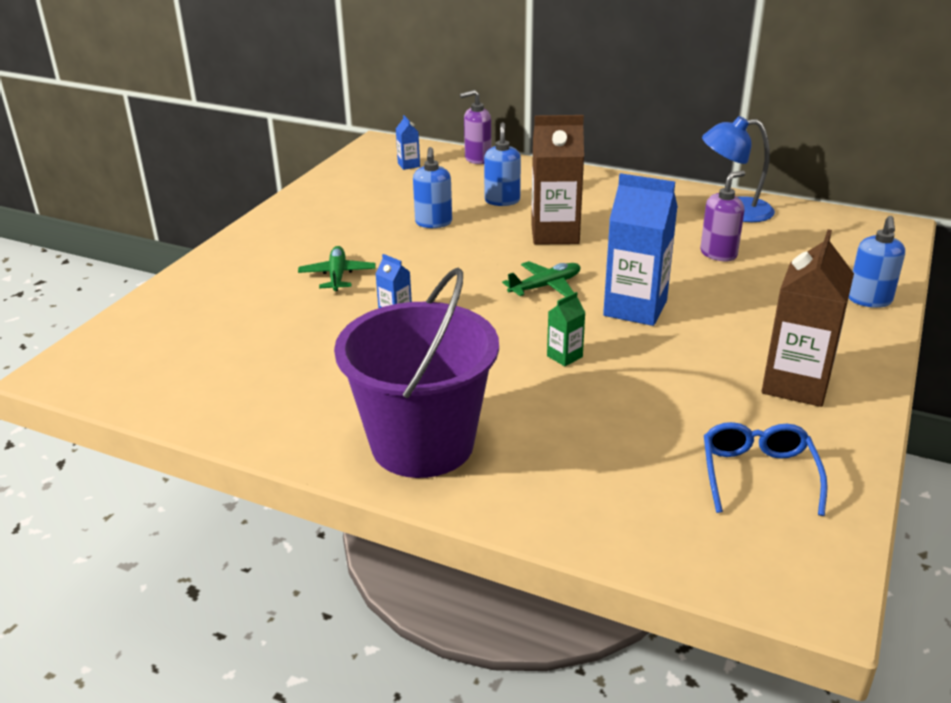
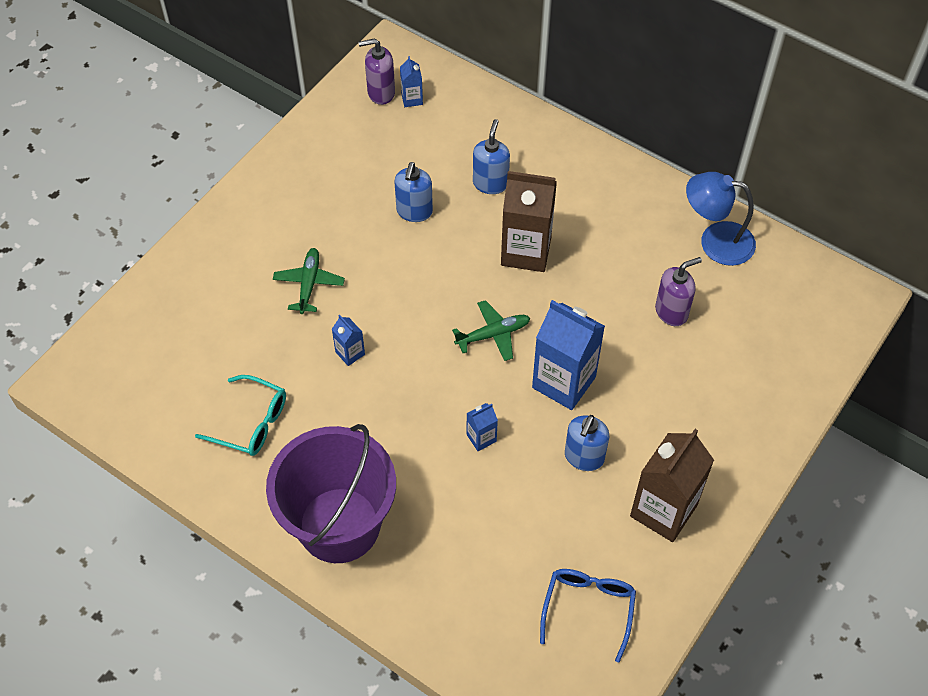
camera: 10 degrees right, 25 degrees up
(294, 376) = (251, 423): none -> turquoise glasses
(477, 159) = (485, 99): purple soap dispenser -> purple soap dispenser (381, 93)
(564, 356) = (481, 438): green carton -> blue carton
(869, 300) = (781, 408): blue soap dispenser -> blue soap dispenser (584, 457)

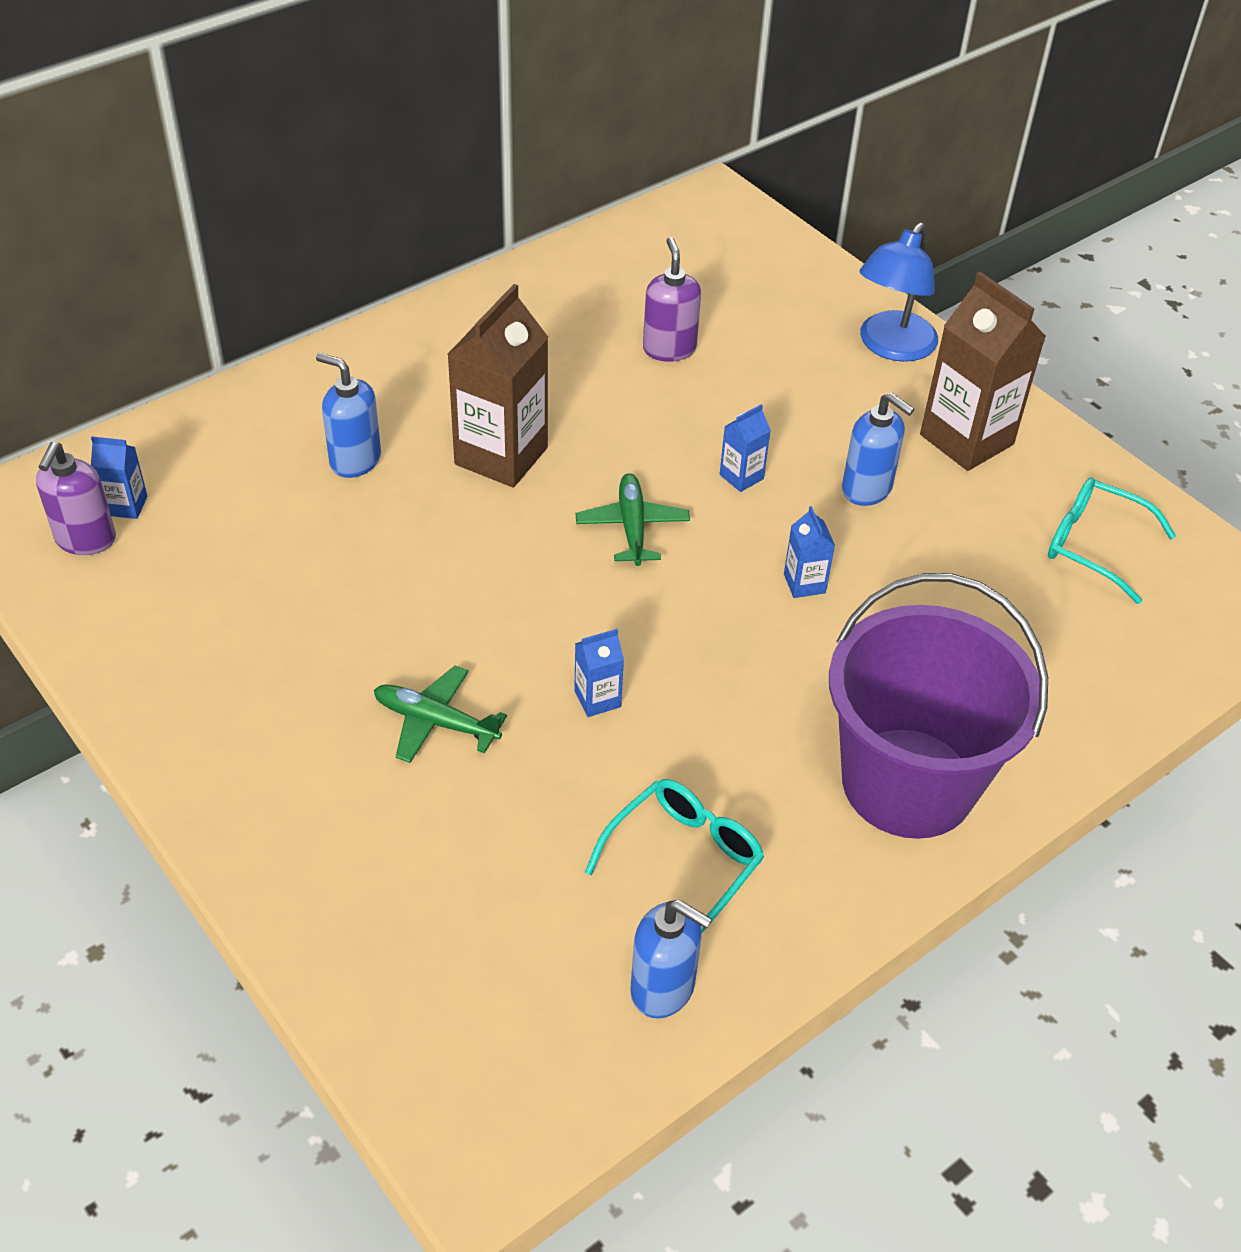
camera: 75 degrees left, 10 degrees down
(414, 212) = (359, 558): blue soap dispenser -> blue soap dispenser (663, 988)
(564, 382) = (741, 477): blue carton -> blue carton, size x0.46
(588, 608) = (1094, 545): blue glasses -> turquoise glasses
(715, 241) = (576, 281): blue lamp -> blue lamp (891, 347)

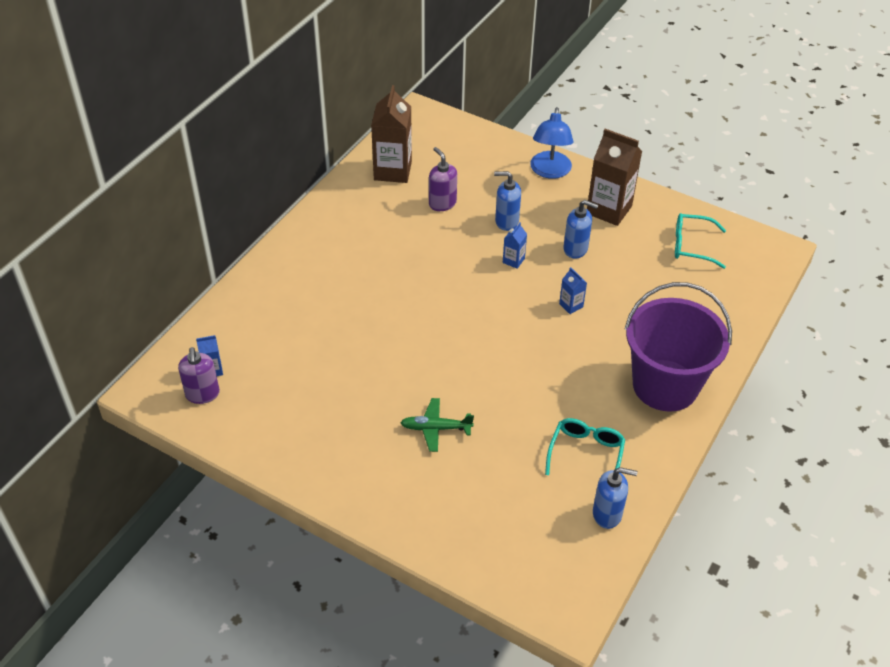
camera: 20 degrees left, 0 degrees up
(355, 460) = (317, 310): blue soap dispenser -> blue soap dispenser (506, 221)
(501, 456) = (390, 285): brown carton -> brown carton (392, 171)
(597, 699) = (505, 392): blue carton -> none
(632, 527) = (475, 302): green plane -> none

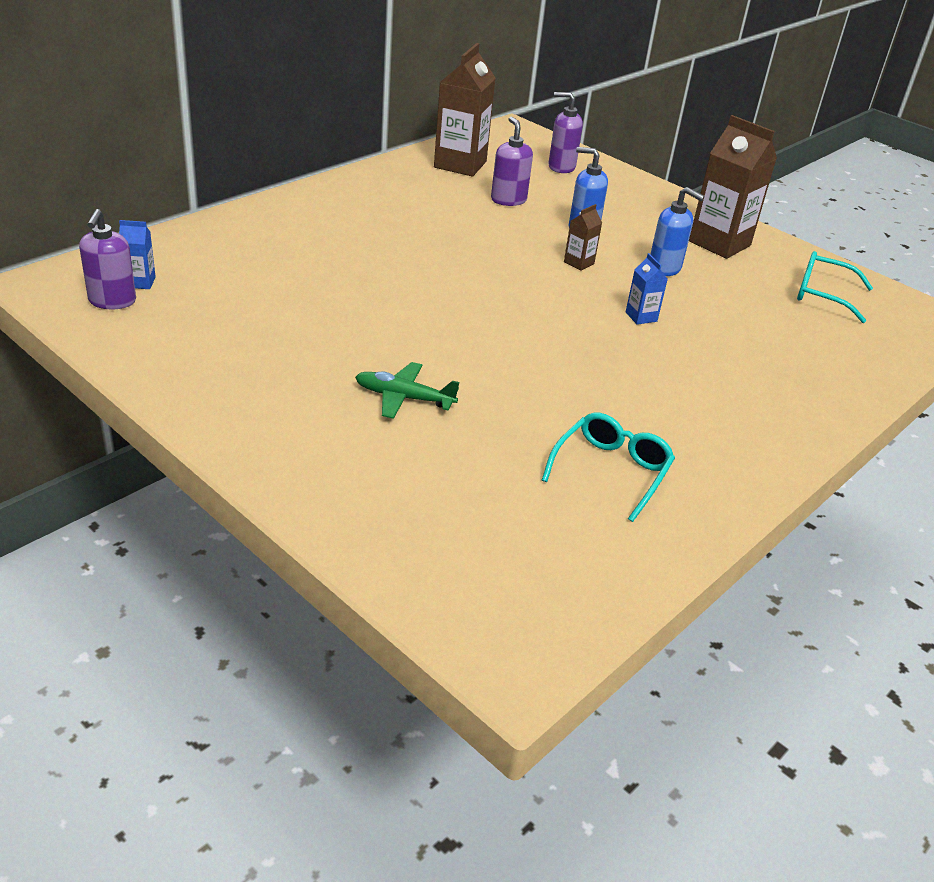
camera: 10 degrees right, 10 degrees down
(470, 152) = (561, 167): none -> purple soap dispenser
(513, 260) = (579, 263): blue carton -> brown carton
(550, 171) = (653, 199): blue lamp -> none
(607, 514) = (622, 548): blue soap dispenser -> none
(665, 385) = (752, 421): purple bucket -> none

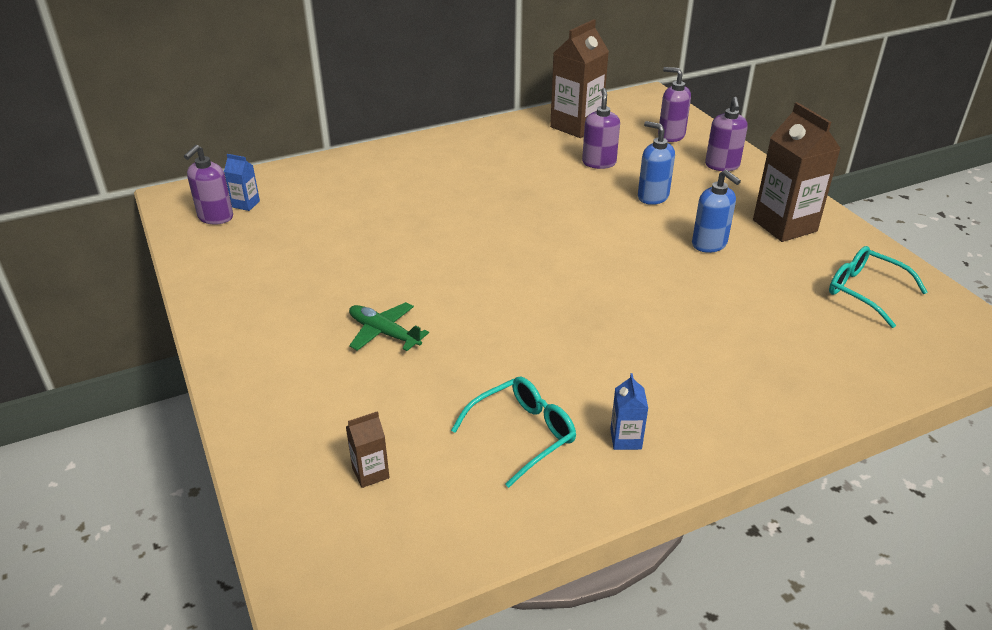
camera: 25 degrees right, 0 degrees up
(579, 263) = (626, 229): brown carton -> brown carton (370, 473)
(628, 192) = (722, 166): none -> purple soap dispenser
(641, 317) = (653, 289): blue carton -> blue carton (625, 439)

